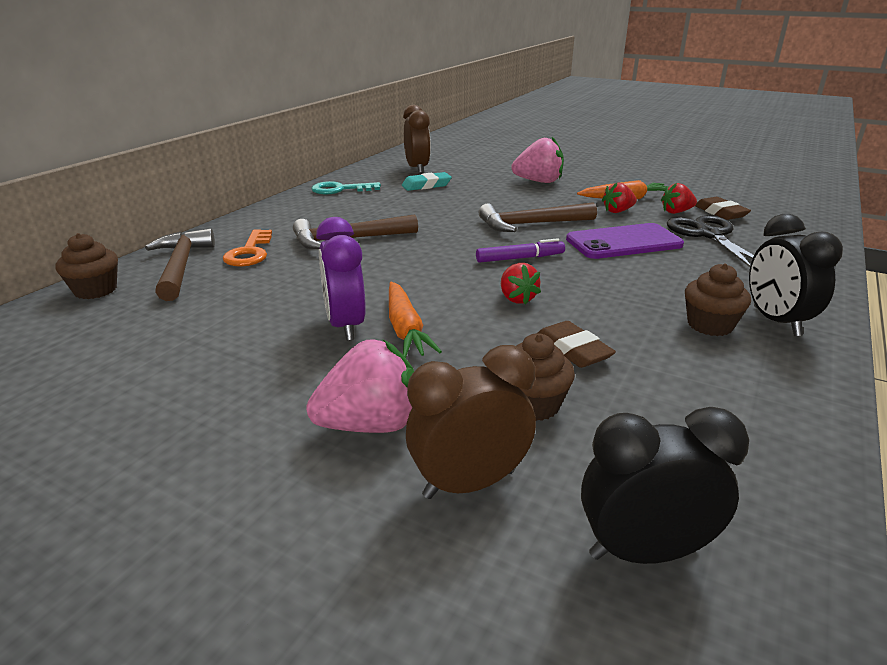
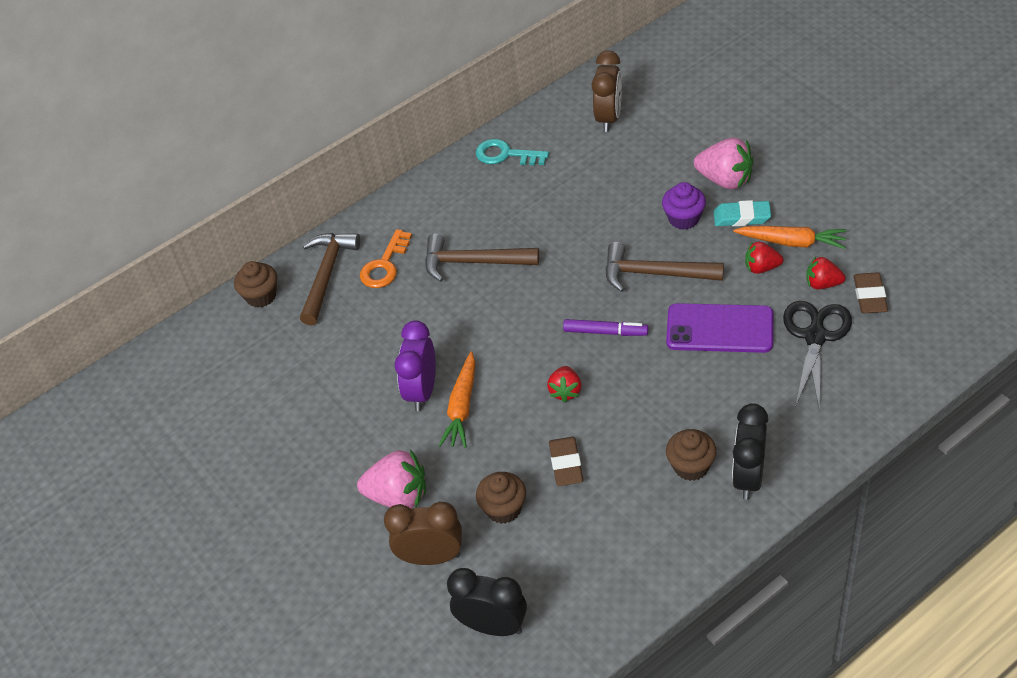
camera: 30 degrees right, 20 degrees up
(426, 185) = (597, 164): turquoise eraser -> turquoise eraser (742, 217)
(525, 199) = (684, 218): none -> purple cupcake

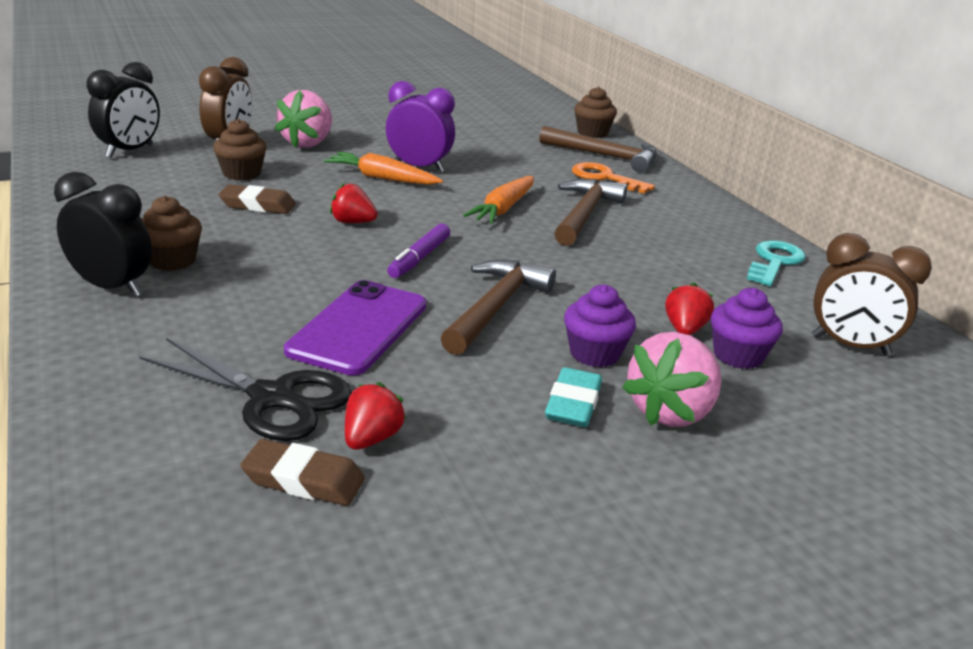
camera: 95 degrees right, 20 degrees down
(648, 161) = (738, 355): none -> purple cupcake
(761, 268) = (449, 391): red strawberry -> red strawberry (684, 329)
(792, 242) = (487, 436): orange carrot -> orange carrot (503, 209)

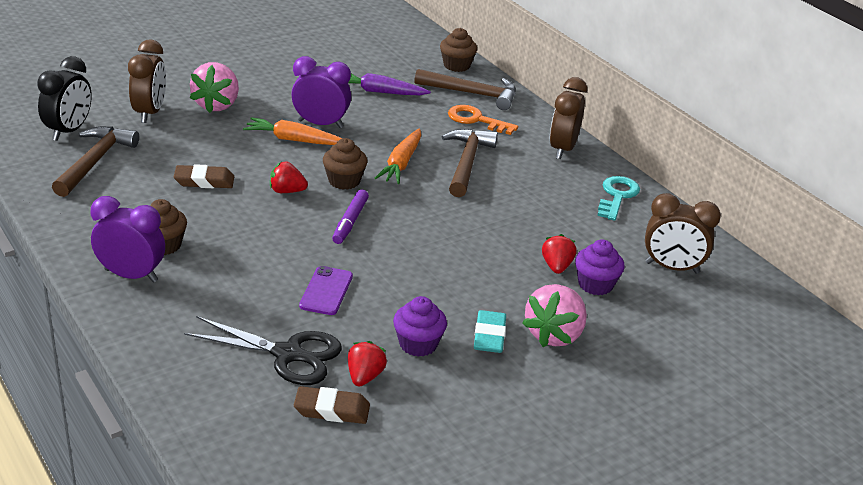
camera: 10 degrees left, 5 degrees up
(112, 287) = (131, 275): black clock -> purple clock
(242, 173) = (176, 147): brown cupcake -> brown cupcake (344, 181)
(359, 328) = (326, 291): purple phone -> purple phone, size x0.61
(495, 308) = (419, 262): brown hammer -> brown hammer (95, 162)
(497, 147) = (379, 92): none -> purple carrot
(594, 354) = (497, 294): purple cupcake -> purple cupcake (418, 344)
(707, 212) = (562, 149): none -> brown clock

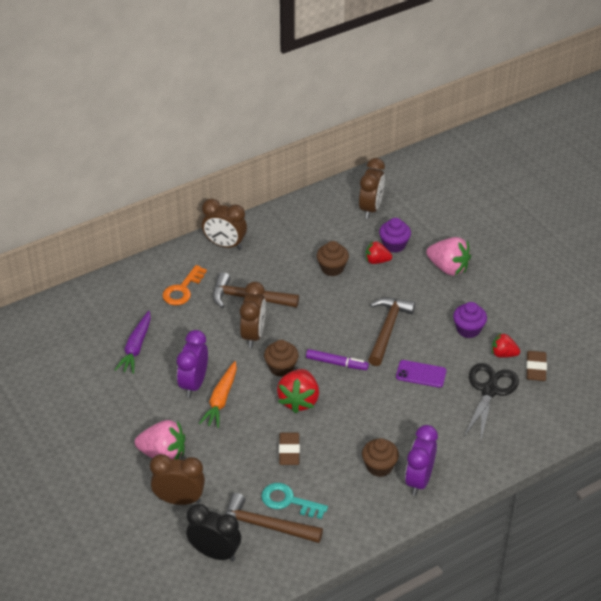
camera: 85 degrees left, 10 degrees up
(287, 191) = (299, 400): red strawberry -> red strawberry, size x1.67
(401, 164) = (253, 335): orange carrot -> brown clock
(456, 65) = (86, 297): brown cupcake -> brown cupcake (332, 268)
(472, 94) = (138, 290): brown hammer -> brown hammer (387, 330)
(489, 336) = (454, 297): turquoise eraser -> none
(617, 196) = (288, 223): turquoise key -> turquoise key (288, 501)

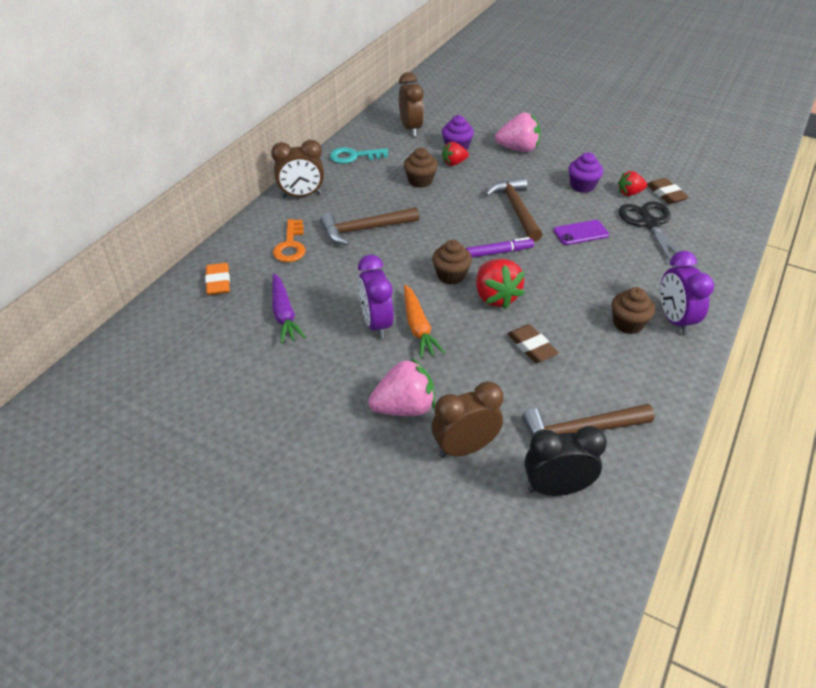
camera: 30 degrees left, 0 degrees up
(109, 301) = (218, 282): none -> orange eraser
(253, 335) = (397, 258): brown clock -> none
(288, 501) = (578, 395): turquoise key -> turquoise key (354, 156)

